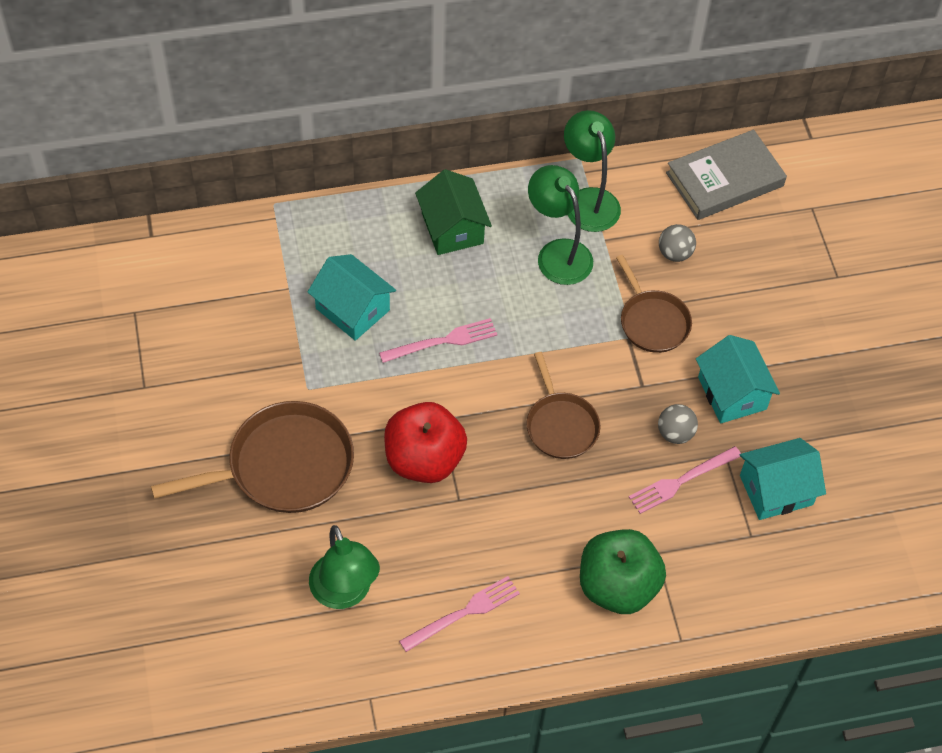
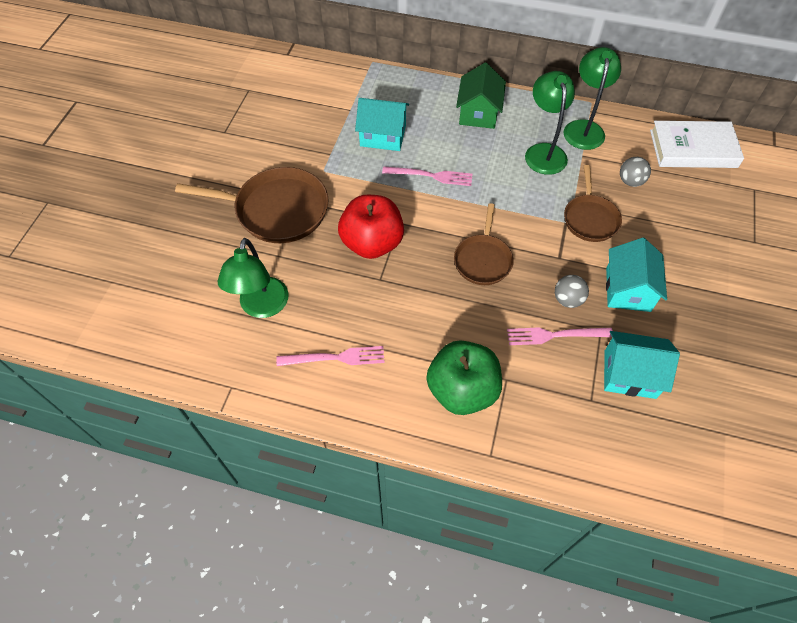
camera: 30 degrees right, 0 degrees up
(352, 309) = (383, 136): turquoise house -> turquoise house turned 60 degrees counterclockwise
(724, 179) = (693, 149): grey book -> white book

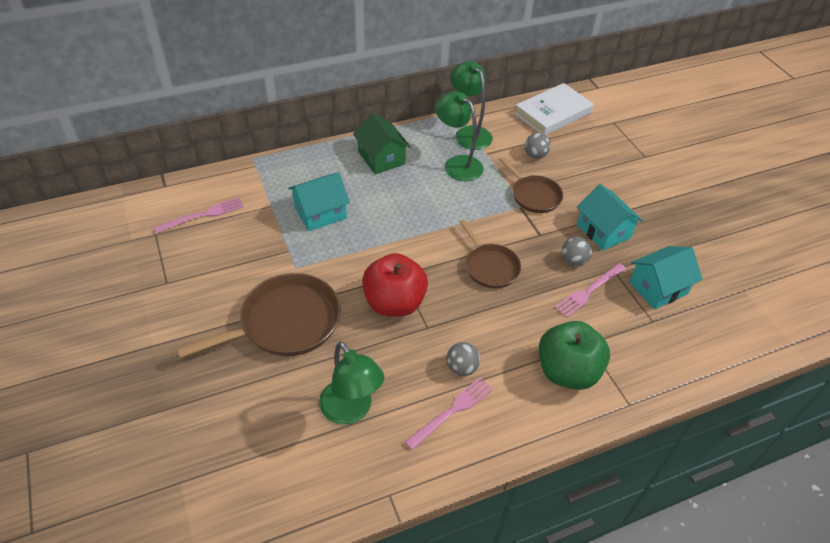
camera: 40 degrees left, 10 degrees down
(375, 329) = (461, 368): none -> grey ball
(431, 176) = (390, 225): pink fork -> pink fork (203, 215)

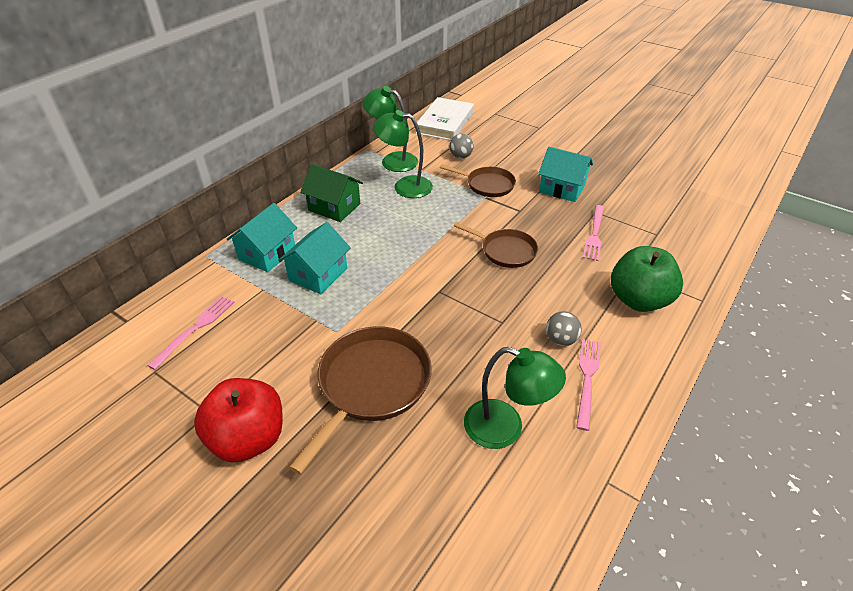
camera: 30 degrees left, 5 degrees down
(394, 303) = (455, 317): red apple -> red apple (248, 439)
(573, 261) = (562, 218): grey ball -> none
(658, 288) = (637, 210): turquoise house -> turquoise house (267, 253)

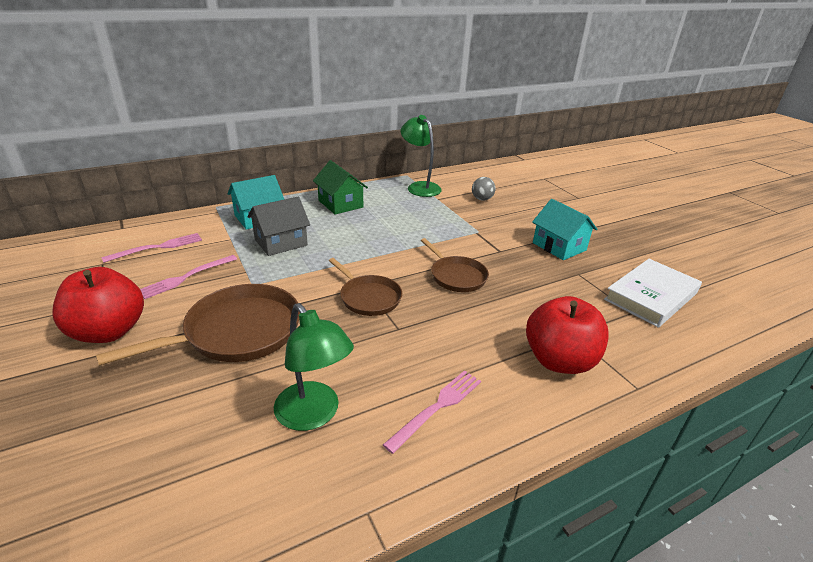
camera: 25 degrees right, 10 degrees down
(318, 274) = (281, 242): turquoise house -> grey house
(405, 186) = (412, 206): green lamp -> none
(445, 123) = (490, 174): white book -> white book (651, 296)
(487, 185) = (487, 224): brown pan -> brown pan (368, 297)
(560, 340) = (441, 363): grey ball -> none
(594, 234) = (560, 291): pink fork -> pink fork (186, 277)
(638, 300) = (559, 360): green apple -> red apple

